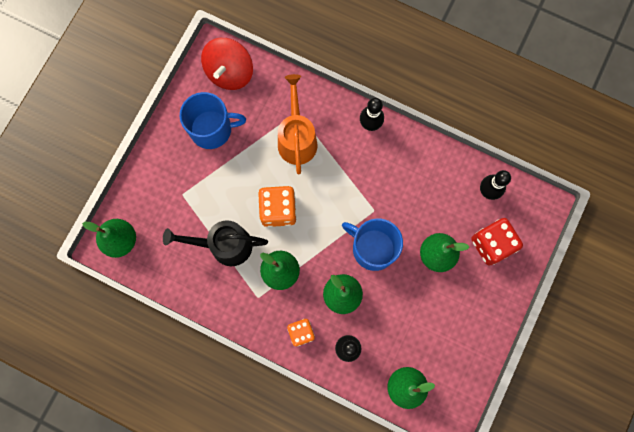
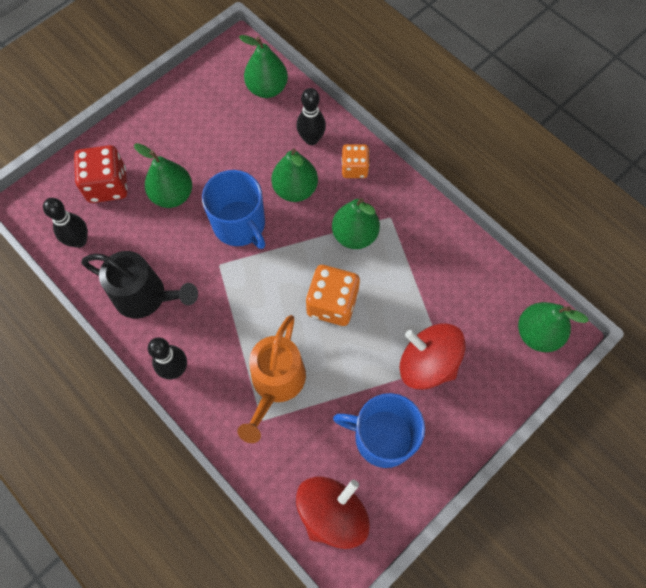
camera: 160 degrees left, 10 degrees down
(195, 190) = (427, 363): none -> red spinning top
(224, 245) = (411, 285): black watering can -> black watering can (147, 297)

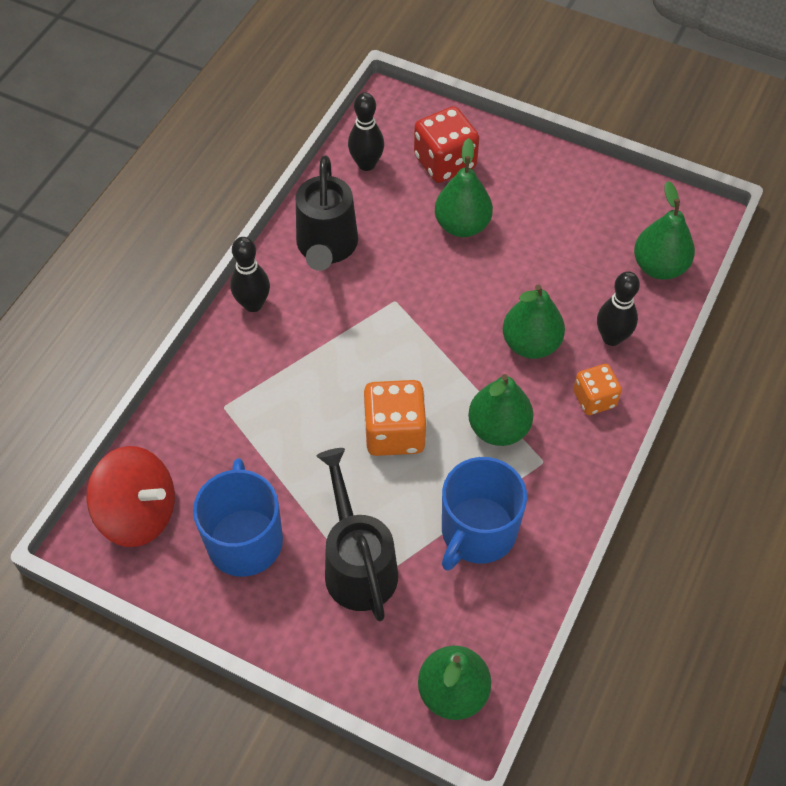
camera: 70 degrees right, 10 degrees down
(240, 225) = (455, 303): blue mug -> blue mug (477, 532)
(275, 385) = (269, 406): orange watering can -> none
(427, 363) = (357, 563): red spinning top -> black watering can

